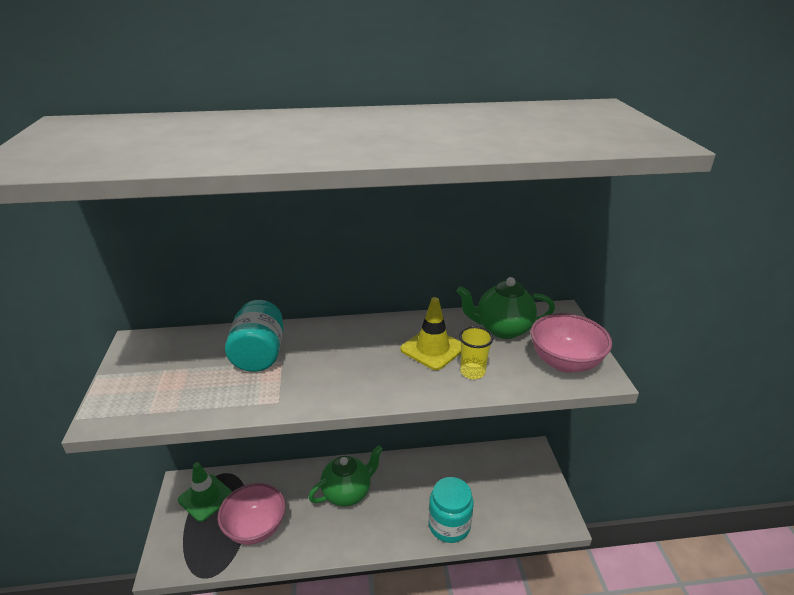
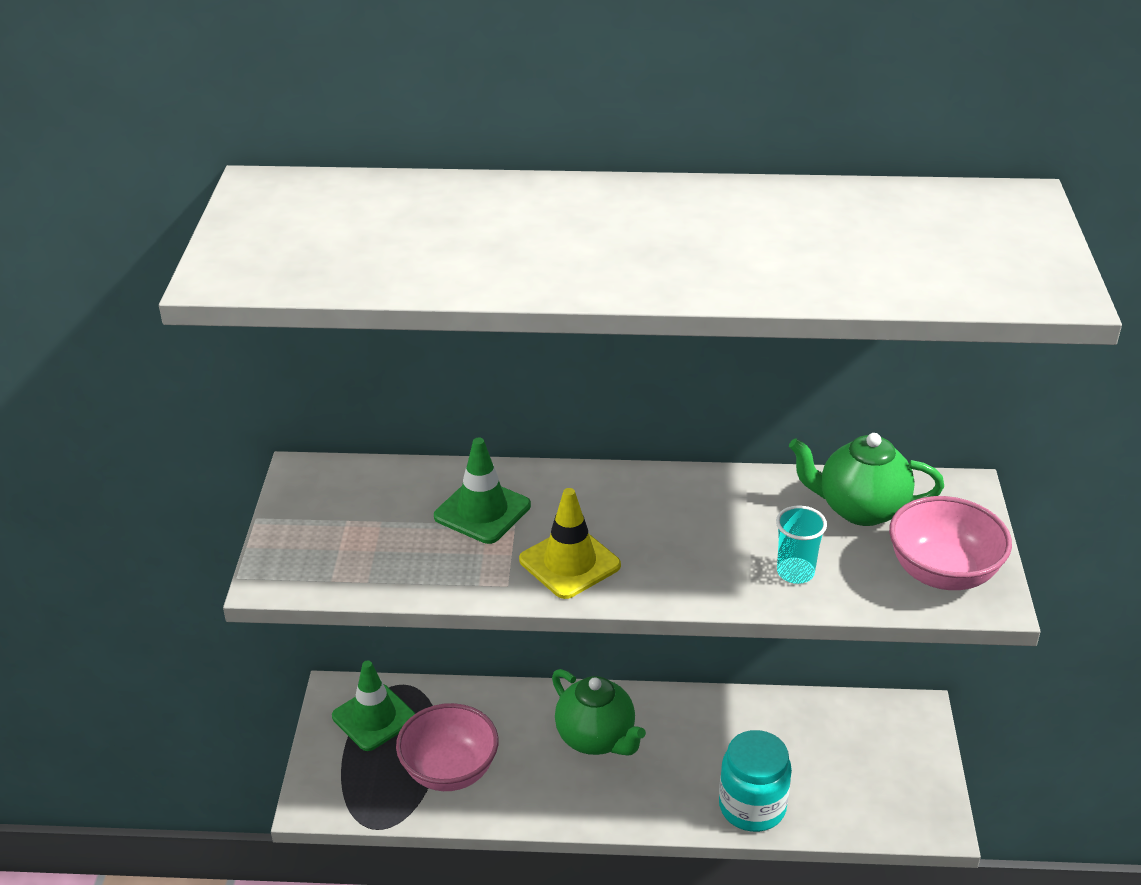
camera: 10 degrees right, 5 degrees up
(259, 354) = (482, 511): turquoise jar -> green traffic cone
(347, 492) = (596, 738): green teapot -> green teapot turned 75 degrees clockwise
(432, 348) = (743, 529): yellow traffic cone -> yellow traffic cone (569, 563)
(472, 372) = (795, 572): yellow cup -> turquoise cup

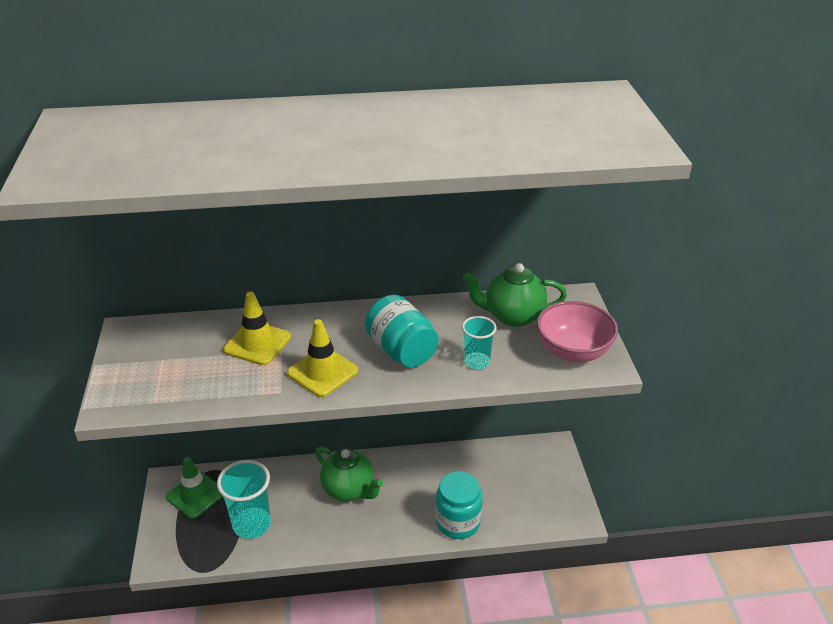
camera: 10 degrees left, 0 degrees up
(449, 770) = (252, 524): pink bowl -> turquoise cup
(482, 511) = (257, 343): green traffic cone -> yellow traffic cone
(687, 544) = (401, 350): none -> turquoise jar

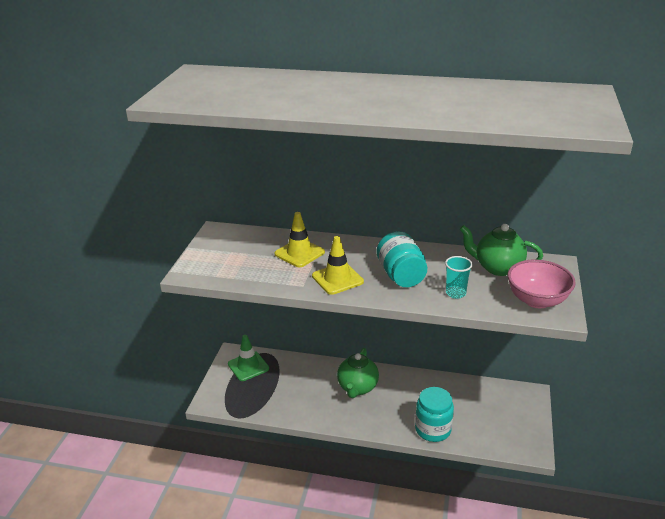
camera: 20 degrees right, 5 degrees down
(252, 524) = (280, 394): turquoise cup -> none
(349, 490) = (357, 388): green teapot -> green teapot turned 45 degrees clockwise

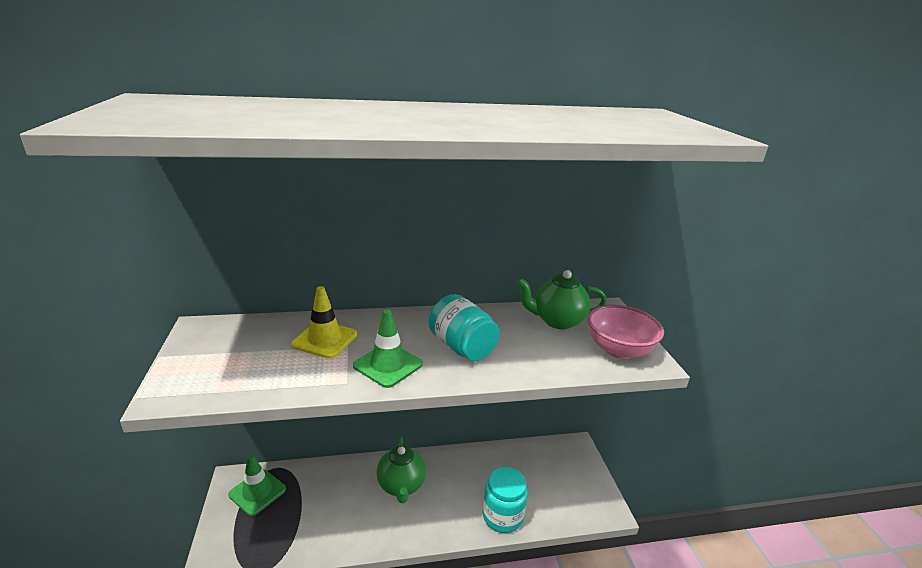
camera: 25 degrees left, 5 degrees down
(337, 279) = (388, 365): yellow traffic cone -> green traffic cone
(455, 293) = (533, 357): turquoise cup -> none

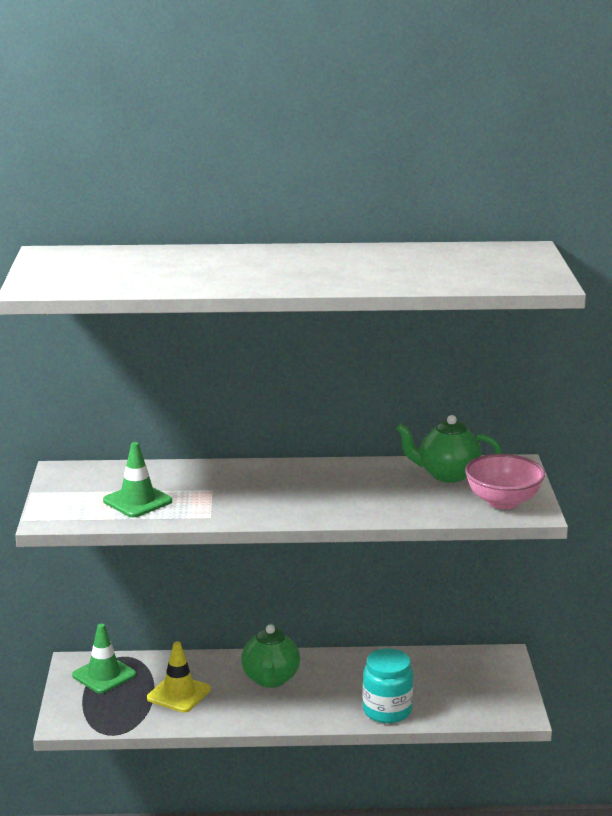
camera: 10 degrees right, 5 degrees down
(324, 339) = (189, 484): yellow traffic cone -> yellow traffic cone (178, 694)
(388, 365) = (252, 505): green traffic cone -> green traffic cone (137, 501)
(462, 347) = (331, 494): turquoise jar -> none

